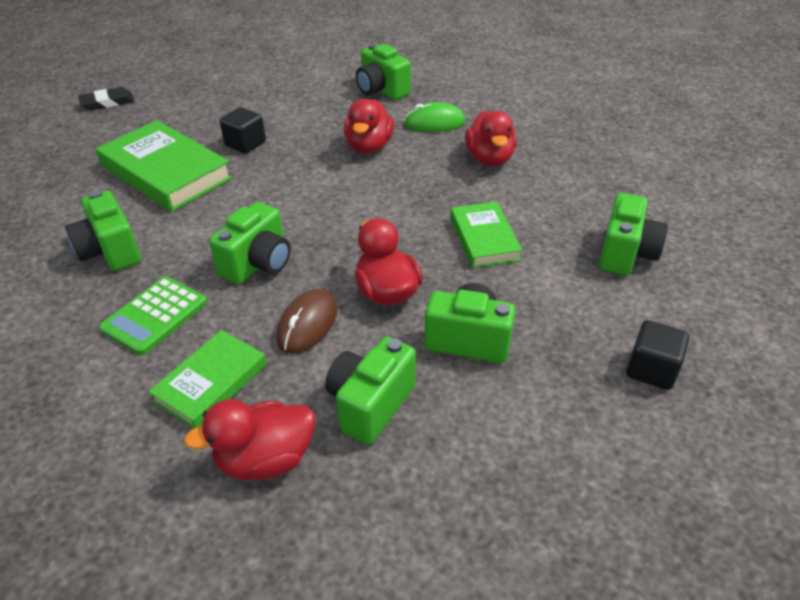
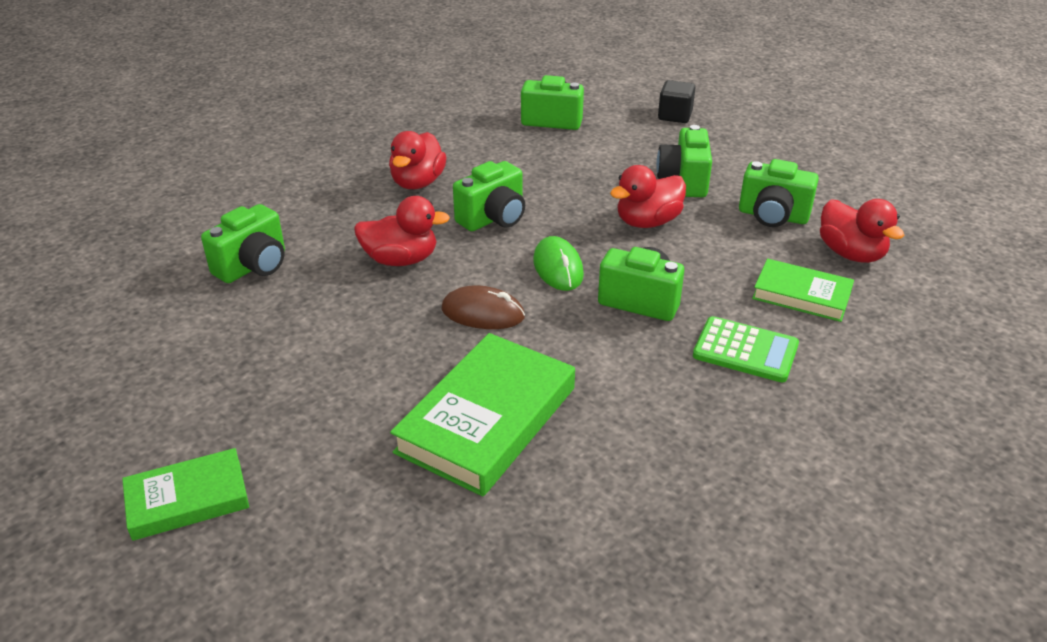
camera: 100 degrees left, 5 degrees down
(107, 102) = (271, 569): black eraser -> none
(110, 251) = (665, 418): green camera -> green camera (493, 218)
(245, 144) = (404, 361): black cube -> none
(307, 324) = (707, 257): brown mouse -> brown mouse (483, 313)
(434, 123) = (342, 220): green mouse -> green mouse (558, 268)
(484, 239) = (554, 180): green book -> green book (187, 499)
(489, 159) = (418, 183): red duck -> red duck turned 120 degrees clockwise

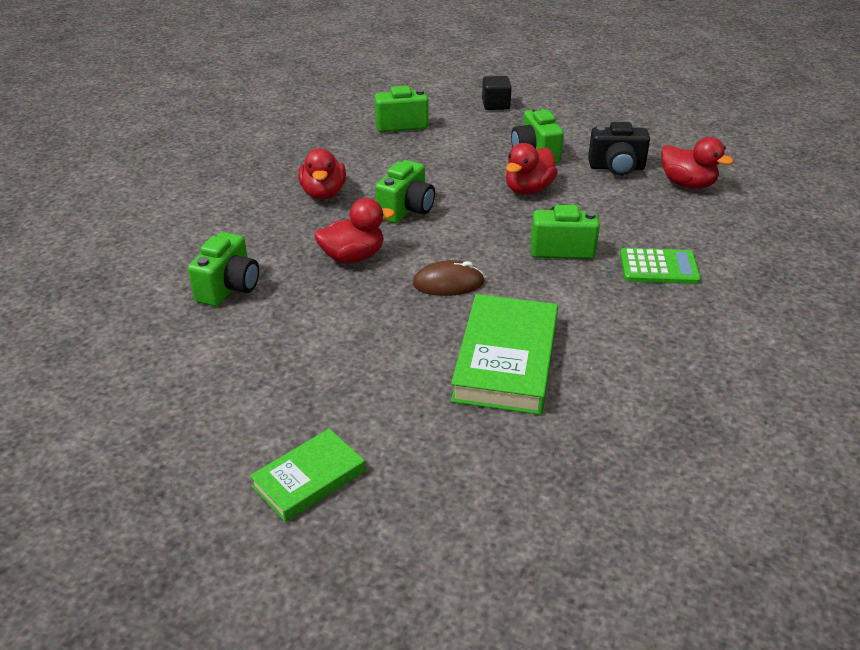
camera: 20 degrees left, 0 degrees up
(558, 268) = (483, 237): green mouse -> none
(772, 216) = (616, 168): green camera -> black camera
(801, 295) = (672, 220): green book -> none

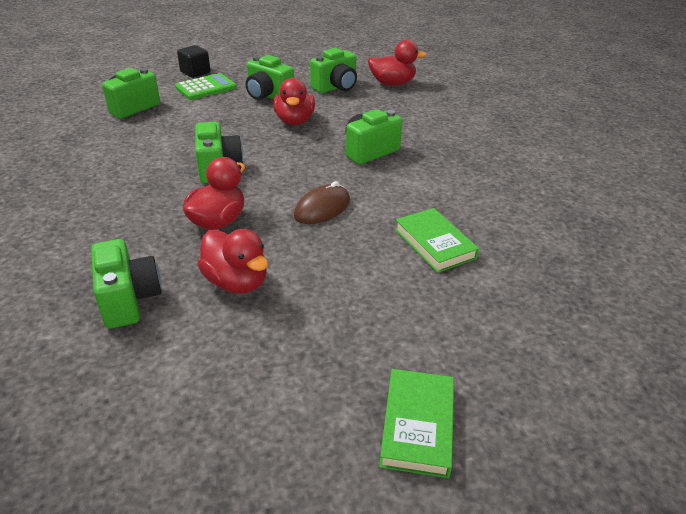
camera: 40 degrees left, 0 degrees up
(323, 193) = (126, 182): red duck -> red duck (236, 282)
(506, 360) = (434, 244): green book -> green book, size x0.59
(616, 168) = (336, 87): black camera -> green camera
(659, 267) = (444, 139): green calculator -> green calculator (206, 88)

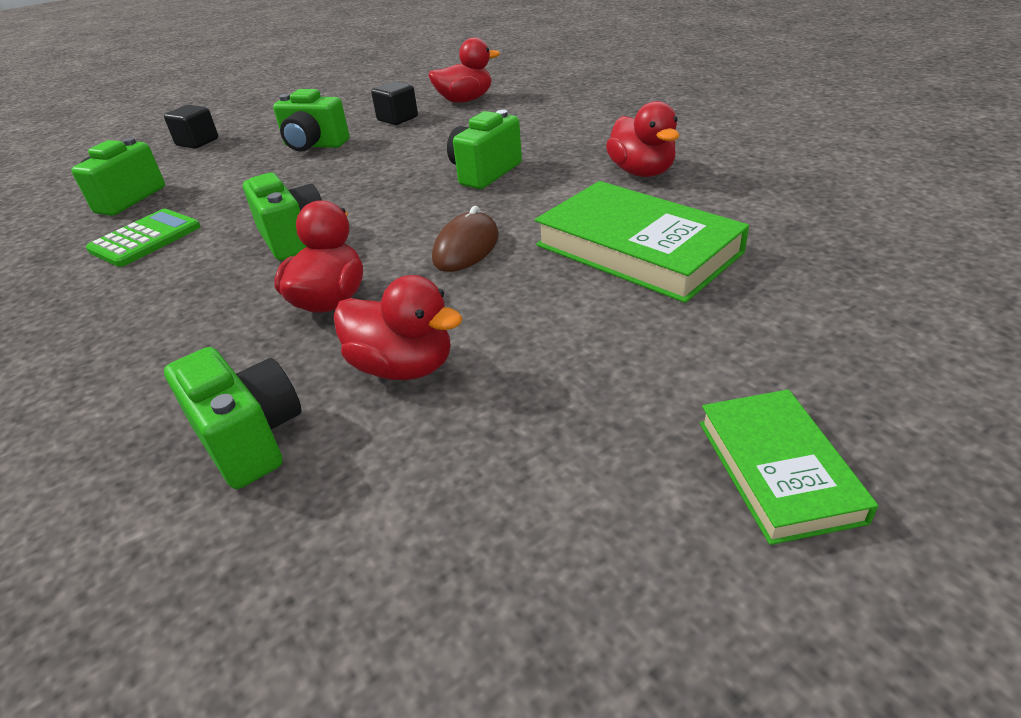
camera: 15 degrees left, 0 degrees up
(206, 88) = (222, 155): green calculator -> green calculator (145, 239)
(294, 121) = (366, 163): red duck -> red duck (641, 172)
(336, 87) = (397, 119): green camera -> black cube
(434, 244) = (637, 249): green book -> green book, size x1.68

